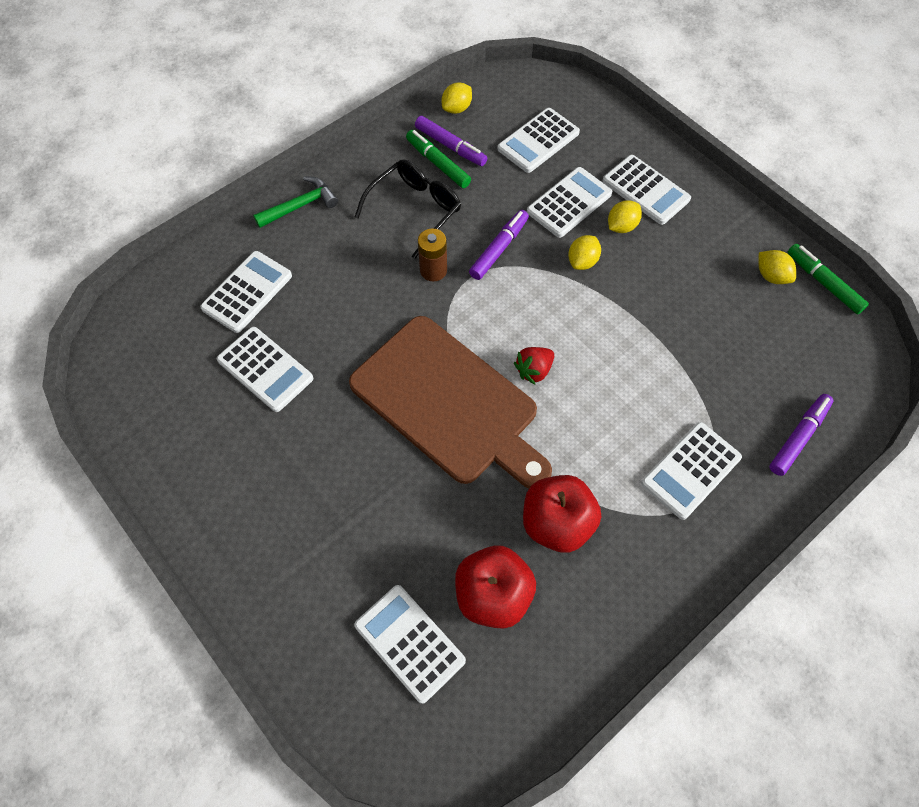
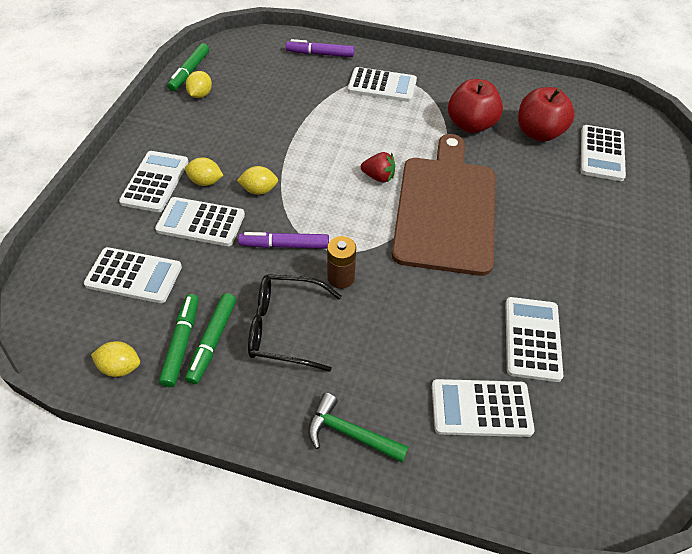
camera: 125 degrees left, 10 degrees down
(450, 146) = (182, 343): purple marker -> green marker

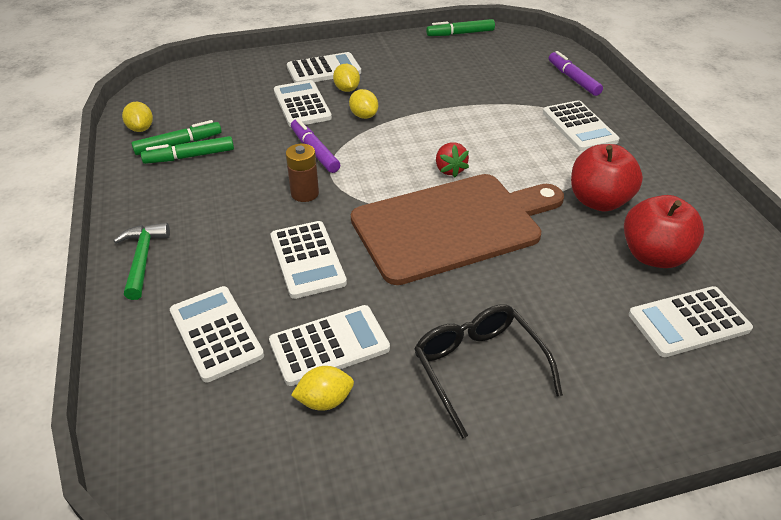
camera: 60 degrees right, 10 degrees down
(134, 276) = (225, 100): white calculator -> white calculator (307, 260)
(200, 94) = (440, 48): yellow lemon -> yellow lemon (325, 400)
(284, 327) = (227, 184): black glasses -> black glasses (478, 368)

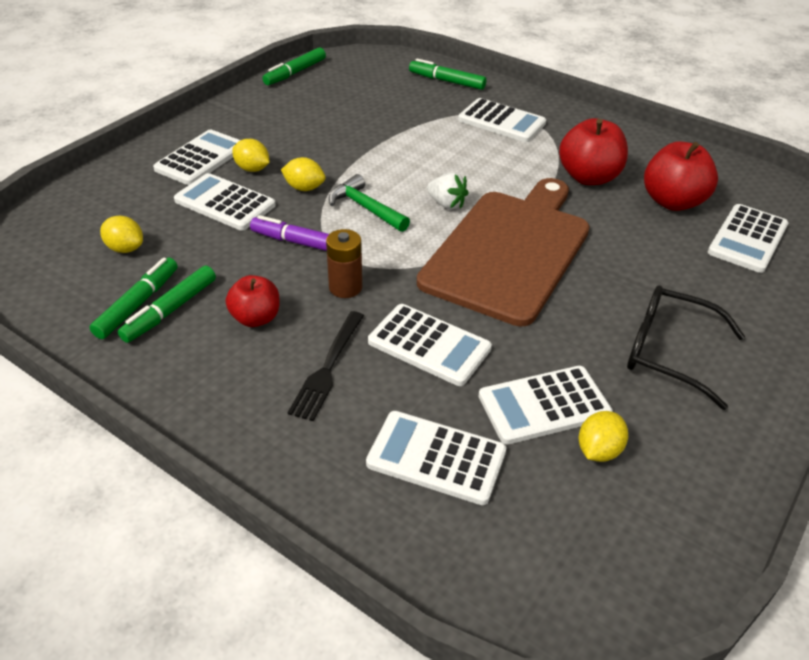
camera: 40 degrees left, 0 degrees up
(141, 129) = (64, 309): yellow lemon -> yellow lemon (125, 248)
(143, 259) = (265, 437): green hammer -> green hammer (365, 208)
(227, 239) = (327, 368): none -> black fork
(228, 185) = (256, 318): none -> red apple
(329, 345) = (544, 405): white calculator -> white calculator turned 135 degrees counterclockwise
(449, 170) = (446, 204): red strawberry -> white strawberry
(573, 79) = (447, 81): purple marker -> green marker

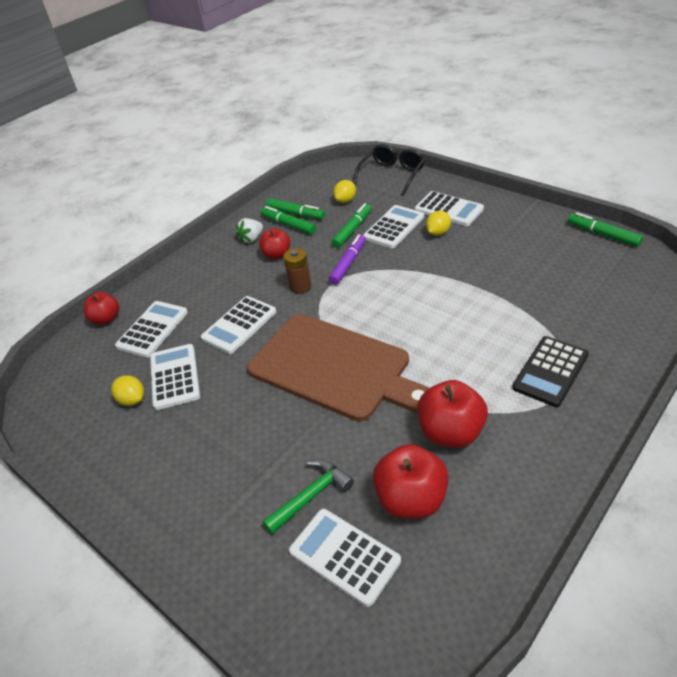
camera: 100 degrees right, 0 degrees up
(304, 188) = (415, 258): yellow lemon -> none
(327, 368) = (229, 285): black fork -> none
(365, 208) = (391, 289): green hammer -> green hammer (311, 495)
(404, 545) = (106, 319): none -> red apple
(446, 204) = (398, 332): white strawberry -> white strawberry (252, 239)
(447, 81) = (628, 331): green marker -> green marker (352, 230)
(501, 121) = (550, 371): white calculator -> black calculator
(668, 352) = (204, 453): black glasses -> black glasses (392, 175)

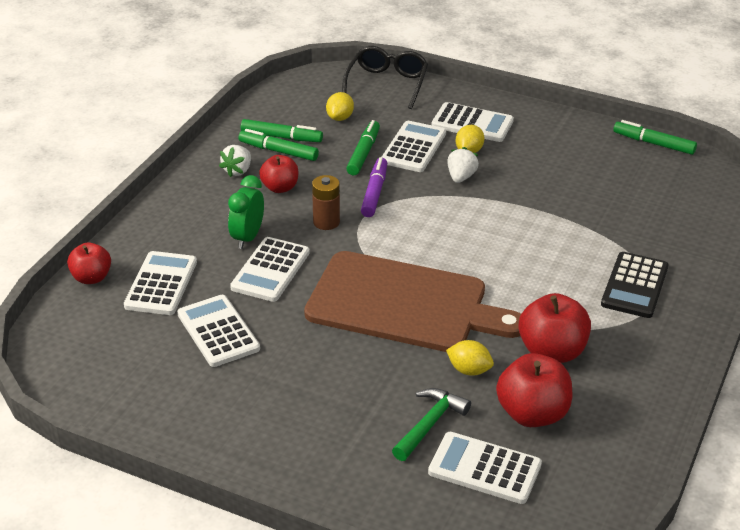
camera: 20 degrees left, 5 degrees down
(132, 399) = (178, 360): yellow lemon -> yellow lemon (469, 370)
(234, 295) = (247, 238): none -> green clock
(424, 255) = (461, 177): none -> white strawberry

